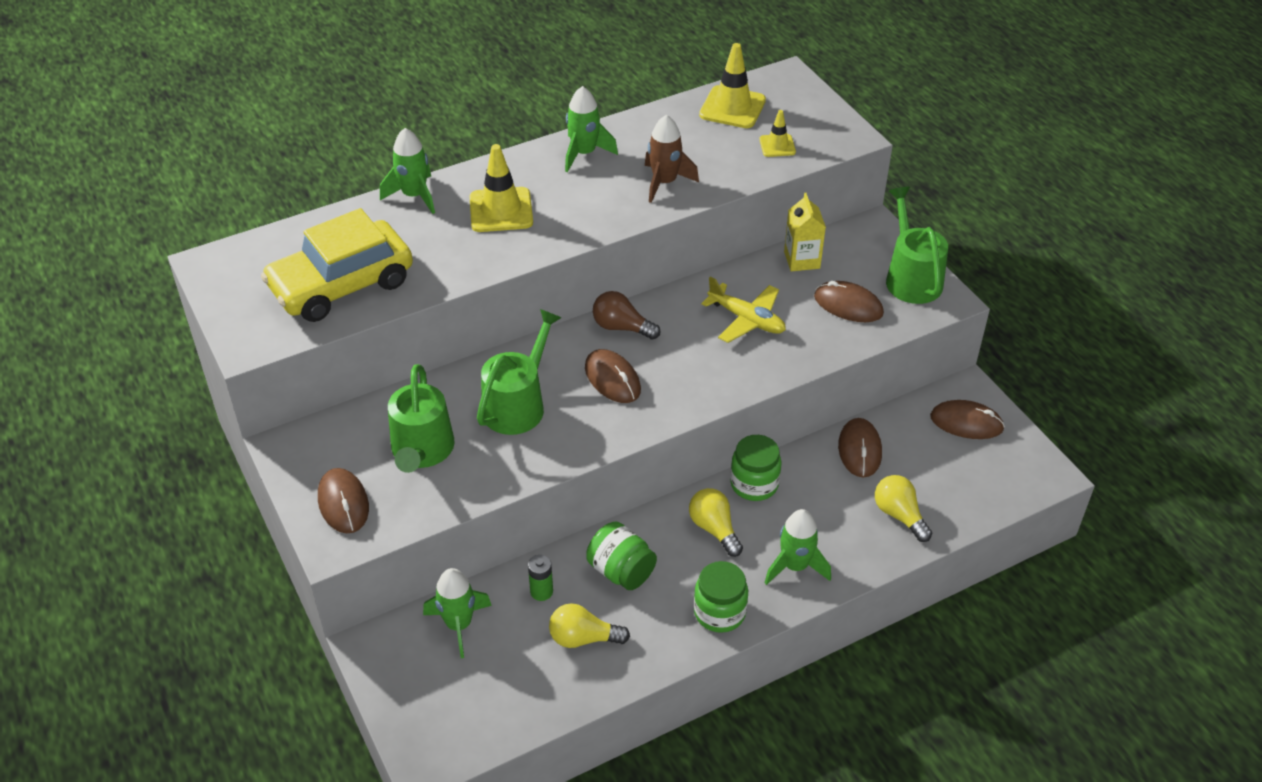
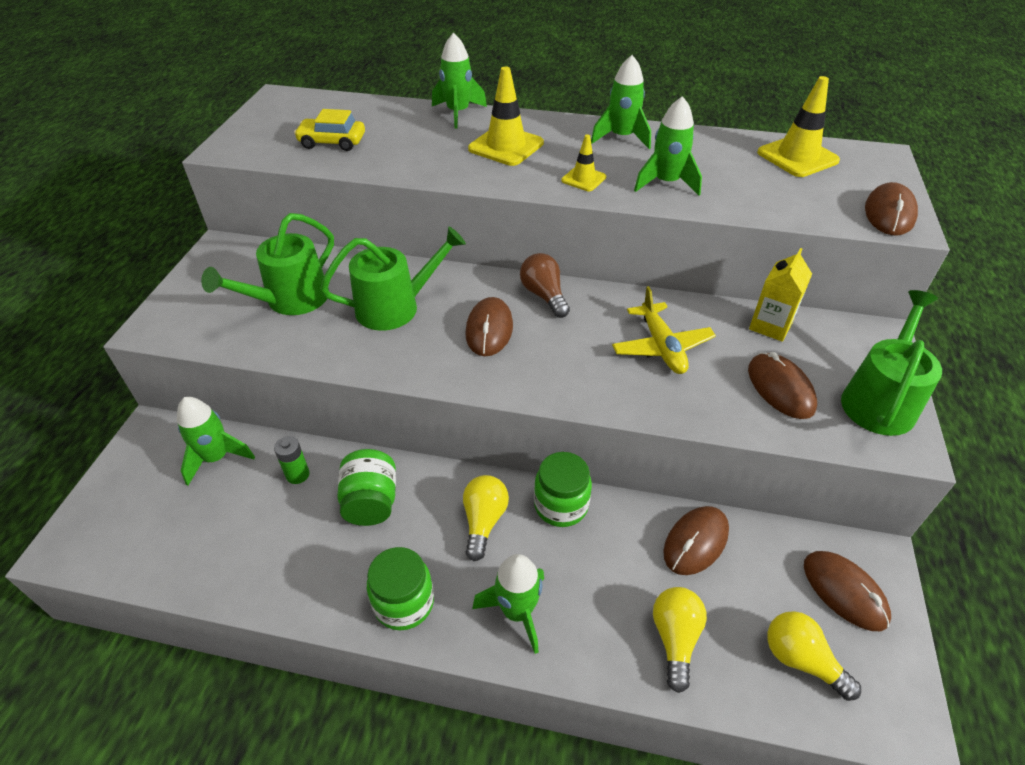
camera: 40 degrees right, 0 degrees up
(341, 284) = (332, 142): yellow car -> yellow car, size x0.51
(343, 503) = (197, 304): brown mouse -> brown mouse (889, 213)
(583, 638) = (279, 537): yellow light bulb -> yellow light bulb (801, 660)
(664, 183) = (666, 183): brown rocket -> green rocket
(777, 146) = (811, 200): yellow traffic cone -> yellow traffic cone (583, 179)

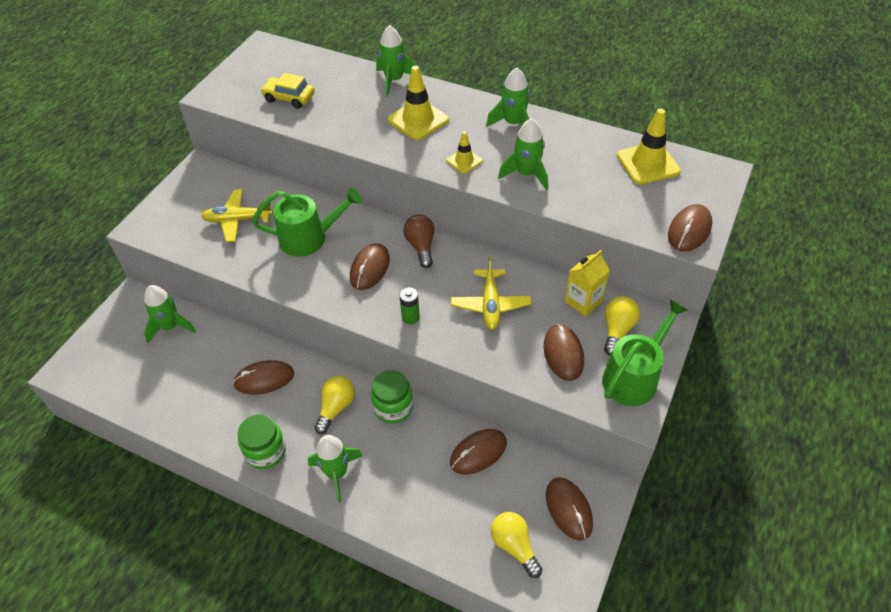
camera: 15 degrees right, 5 degrees up
(290, 300) = (237, 220): green watering can -> yellow plane
(297, 474) = (221, 349): green battery -> green battery (410, 317)
(371, 502) = (264, 379): green jar -> brown mouse
(675, 638) = (435, 513): yellow light bulb -> yellow light bulb (617, 330)

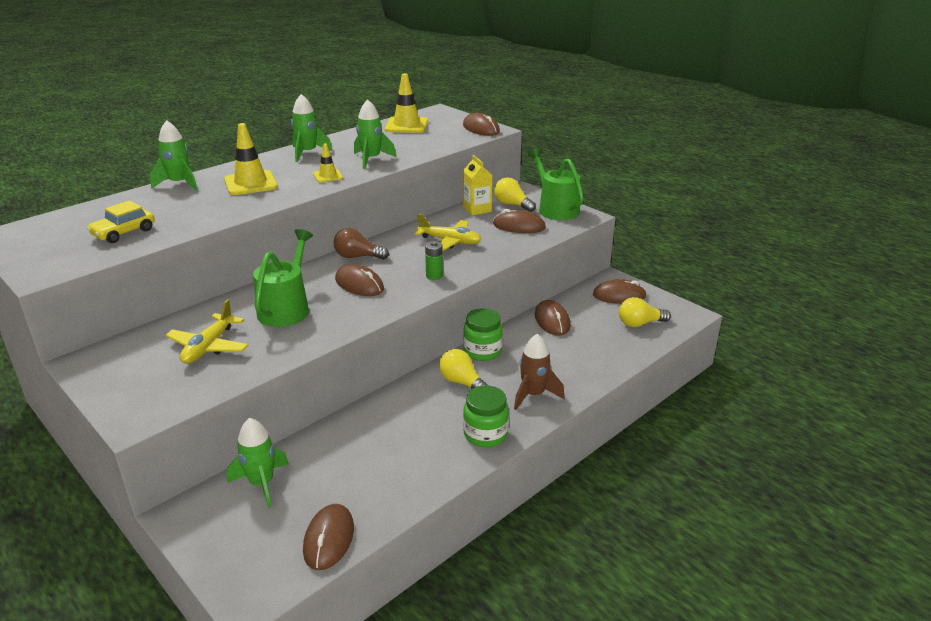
camera: 70 degrees left, 20 degrees down
(264, 379) = (395, 421): brown mouse -> brown mouse (329, 539)
(337, 473) = (533, 395): green rocket -> brown rocket

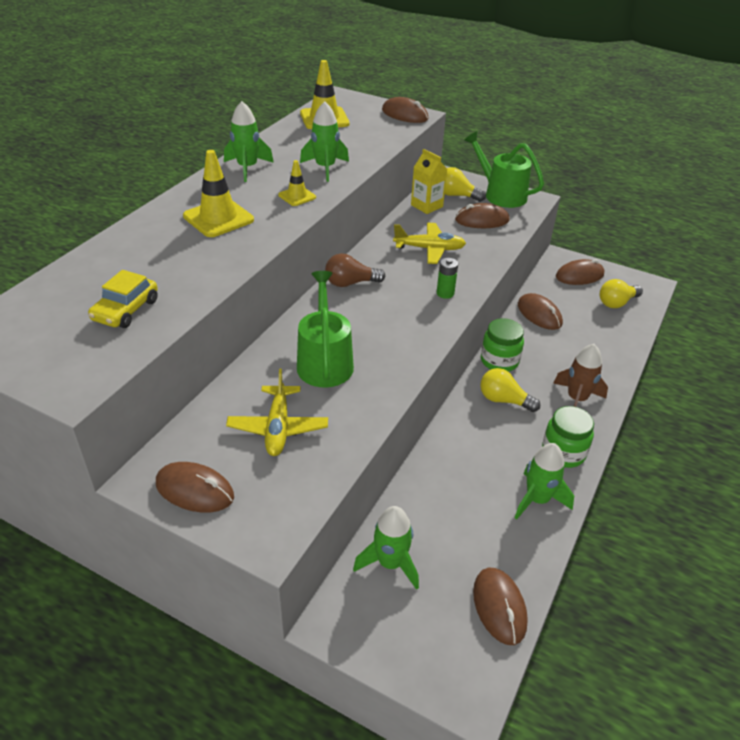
camera: 20 degrees left, 10 degrees up
(179, 184) = (133, 230): green rocket -> green rocket (537, 500)
(359, 284) = (378, 317): brown mouse -> brown mouse (194, 490)

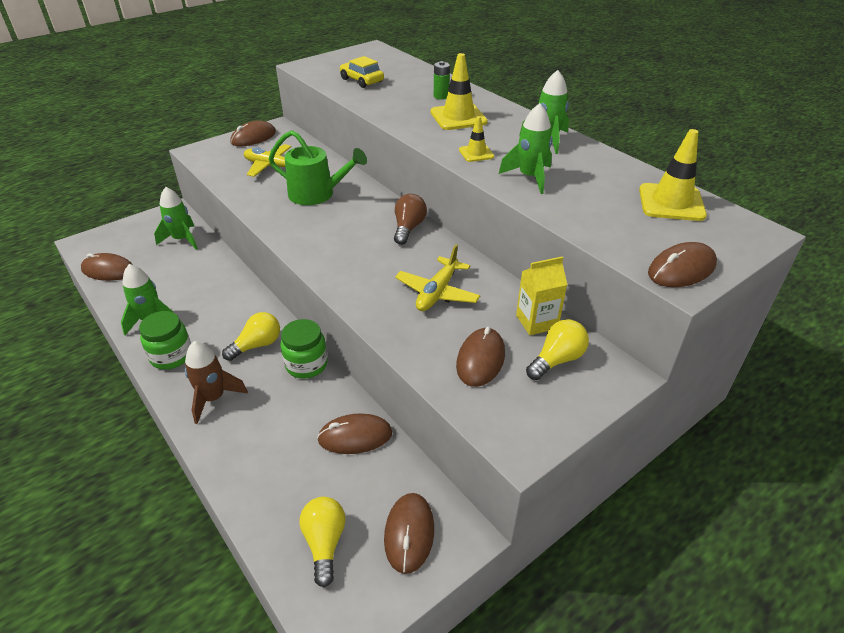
camera: 115 degrees right, 0 degrees up
(445, 293) = (353, 277): green battery -> green battery (441, 96)
(501, 194) = (545, 410): green watering can -> none

